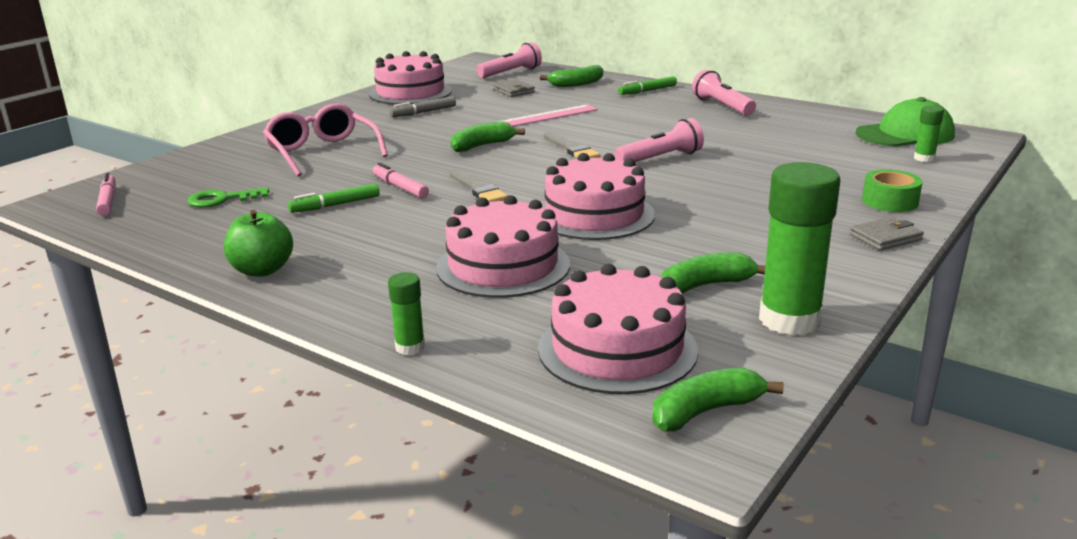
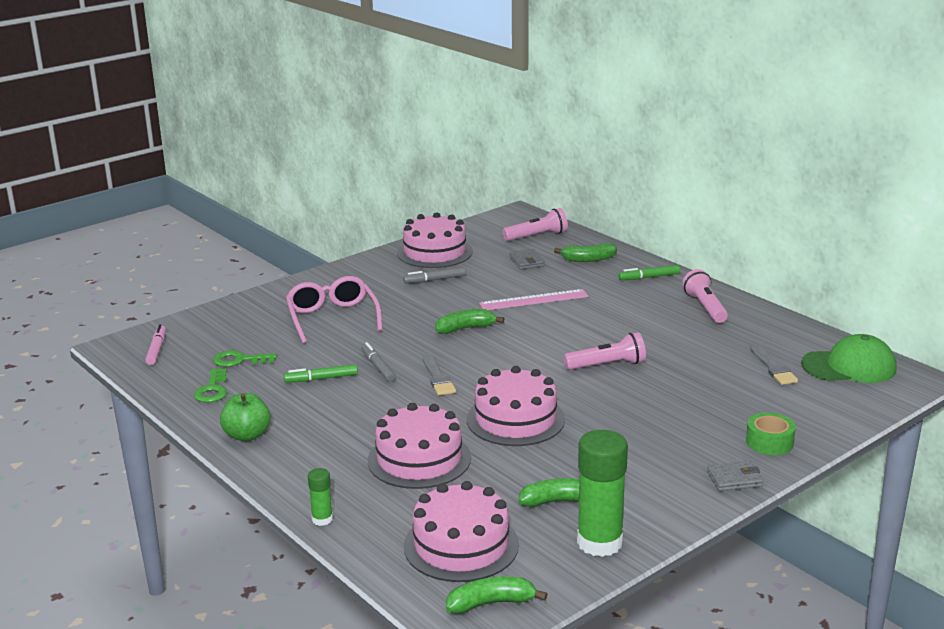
camera: 15 degrees right, 0 degrees up
(197, 231) = (212, 390): none -> green key
(400, 187) = (378, 367): pink marker -> grey marker
(571, 149) = (538, 343): grey brush -> grey brush (773, 368)
(924, 158) = (841, 398): green glue stick -> none

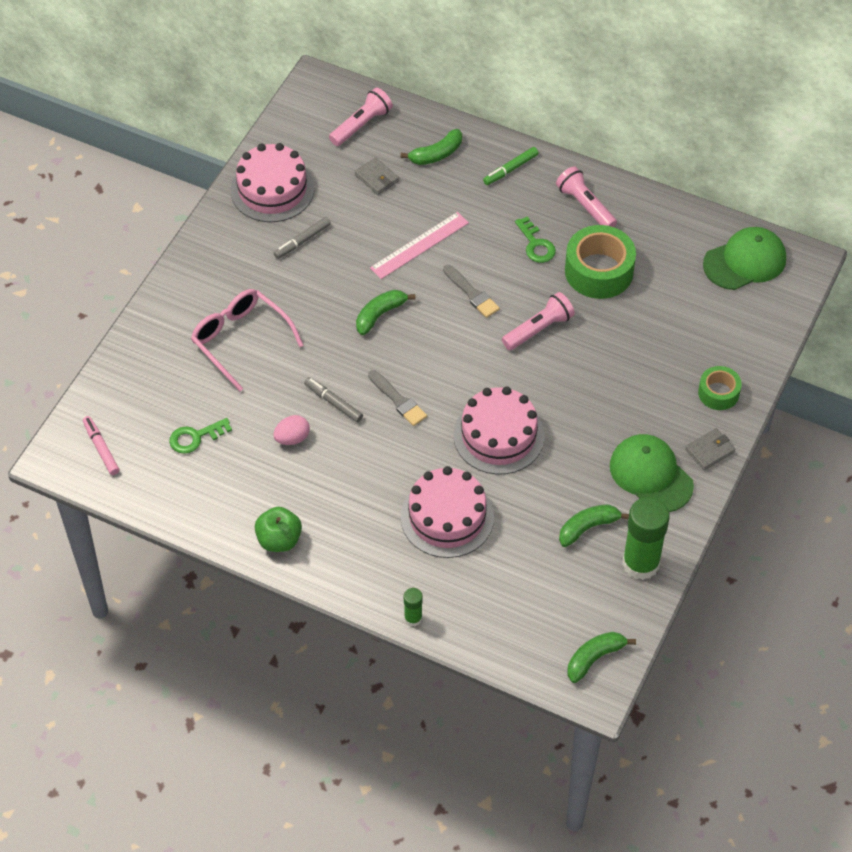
camera: 25 degrees left, 30 degrees up
(212, 390) = (202, 489): green key -> green key (536, 244)
(321, 379) = (292, 438): green marker -> pink egg
(461, 545) = (539, 606): pink cake -> none
(656, 481) = (651, 475): none -> green cap
(692, 344) = (599, 271): none -> green tape
(773, 368) = (682, 285): grey brush -> grey brush (472, 293)

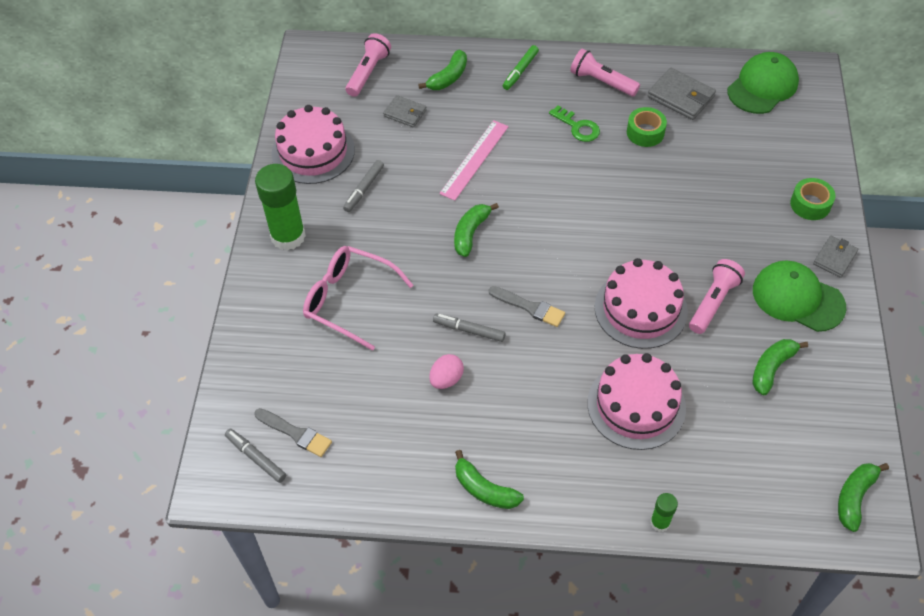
camera: 20 degrees left, 0 degrees up
(101, 448) = (256, 458): pink marker -> grey marker
(195, 437) = (349, 412): green key -> none
(279, 540) = (484, 489): green apple -> green banana
(472, 293) = (545, 187): grey brush -> grey brush (296, 433)
(539, 329) = (622, 199): pink flashlight -> pink flashlight (713, 302)
(599, 271) = (645, 132): green tape -> green tape, size x0.57
(641, 563) = (839, 385): green glue stick -> green glue stick (288, 236)
(655, 246) = (681, 97): none -> grey wallet

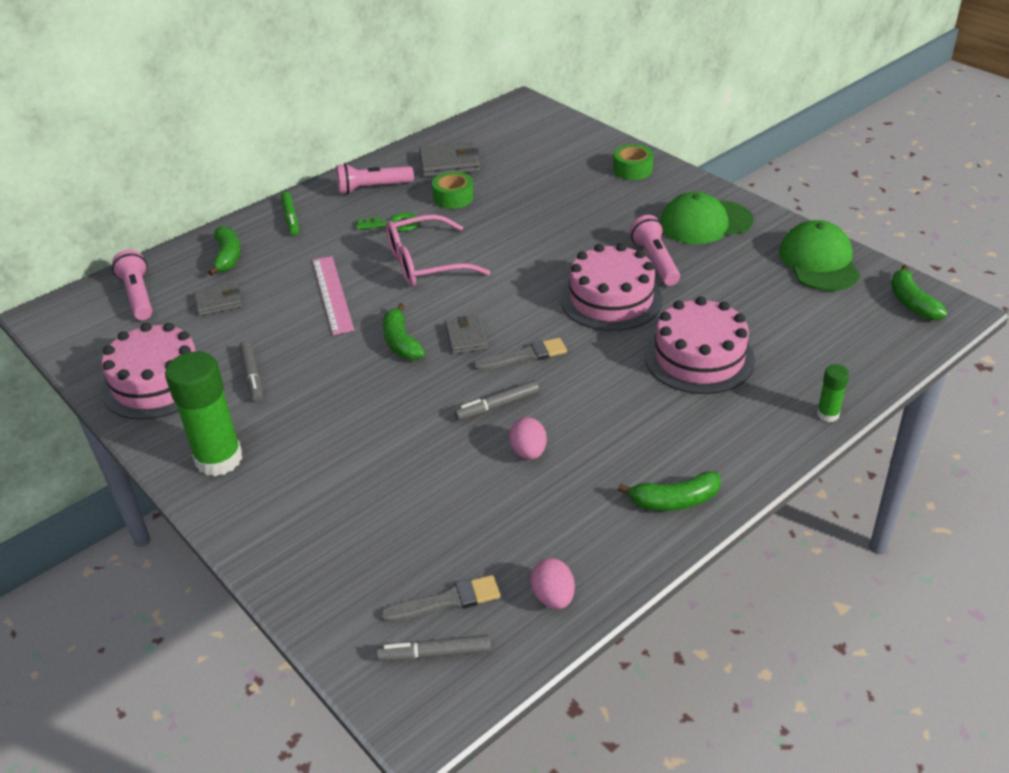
camera: 45 degrees left, 15 degrees down
(347, 483) = (553, 597): none -> pink egg
(349, 300) = (353, 462): pink glasses -> pink glasses (425, 263)
(762, 86) = (501, 127): green cap -> green cap (819, 262)
(771, 368) = (751, 271): green banana -> none
(834, 258) = (693, 187): grey wallet -> grey wallet (466, 338)

